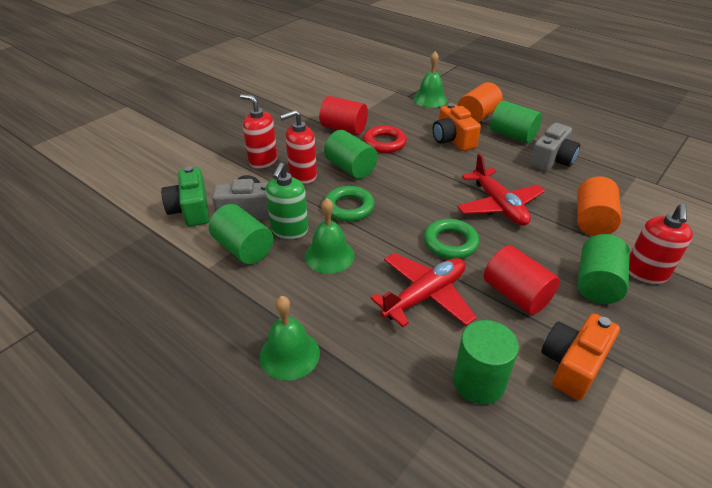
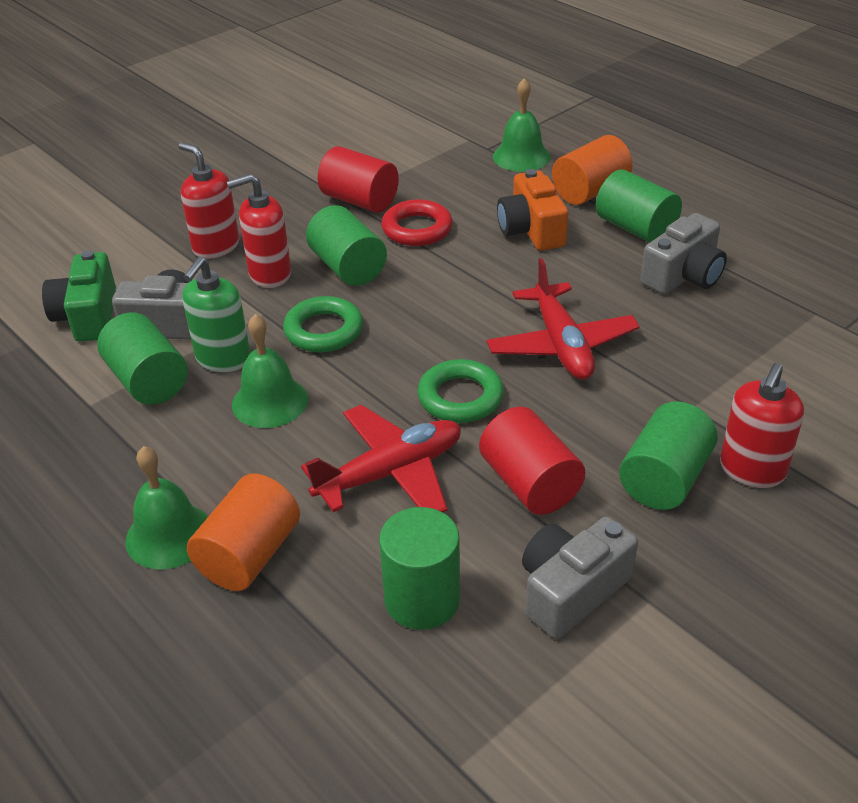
camera: 10 degrees right, 0 degrees up
(572, 364) = (571, 590): orange camera -> grey camera
(592, 221) = (704, 381): orange cylinder -> orange cylinder (249, 555)

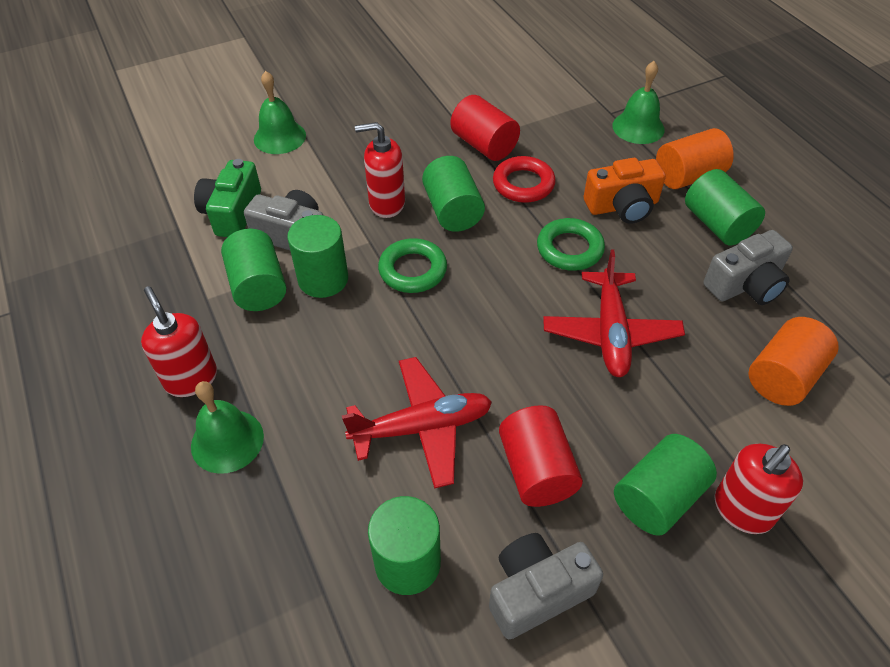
camera: 15 degrees right, 10 degrees up
(216, 246) = (352, 166): red soap dispenser -> red soap dispenser (191, 379)
(223, 359) = (323, 279): green soap dispenser -> green cylinder
(249, 555) = (283, 478): orange cylinder -> orange cylinder (783, 377)
(270, 401) = (347, 330): green bell -> green bell (279, 137)
(460, 397) = (505, 366): green ring -> green ring (569, 249)
(531, 230) = (622, 206): orange camera -> orange camera turned 105 degrees counterclockwise

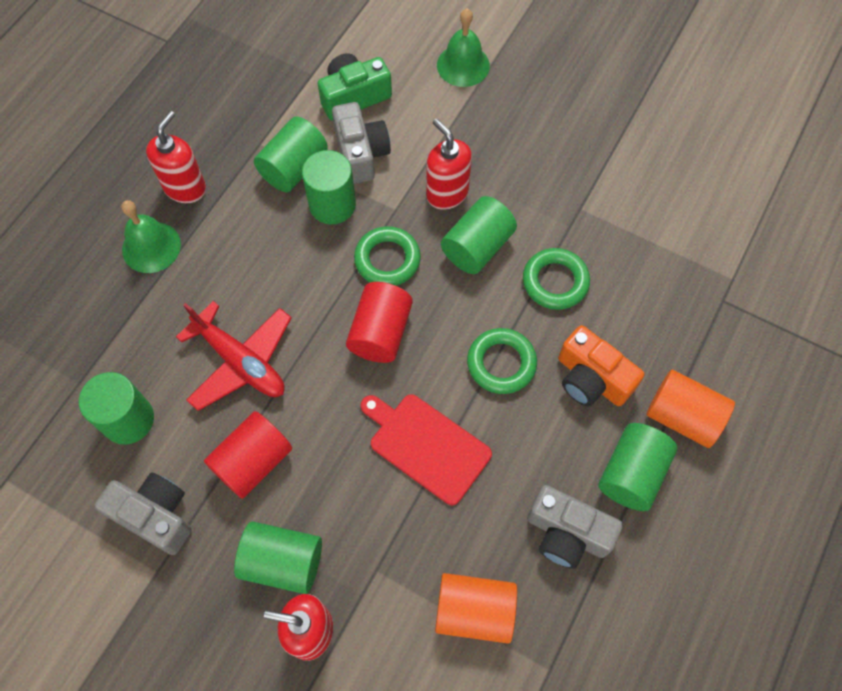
camera: 55 degrees right, 15 degrees up
(484, 145) = (581, 221): red cylinder -> red cylinder (380, 332)
(523, 184) = (555, 282): red ring -> green ring
(610, 332) = (426, 446): red plane -> red cutting board
(638, 127) = (721, 336): green bell -> none

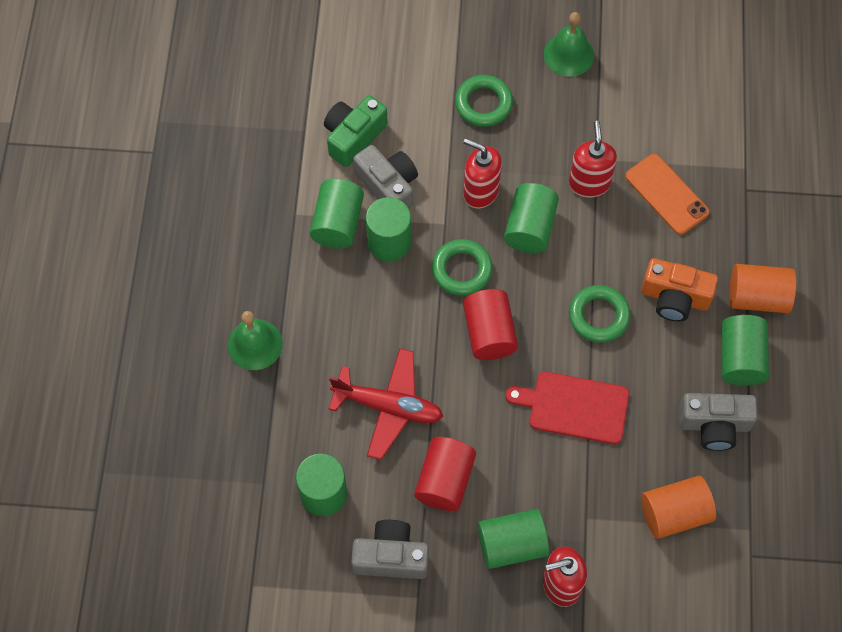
camera: 25 degrees left, 0 degrees up
(185, 188) = (253, 280): red soap dispenser -> red soap dispenser (589, 183)
(463, 65) = (433, 69): green bell -> green bell (569, 54)
(555, 282) = (607, 230): green ring -> green ring (483, 104)
(635, 271) = (667, 194): none -> orange phone

